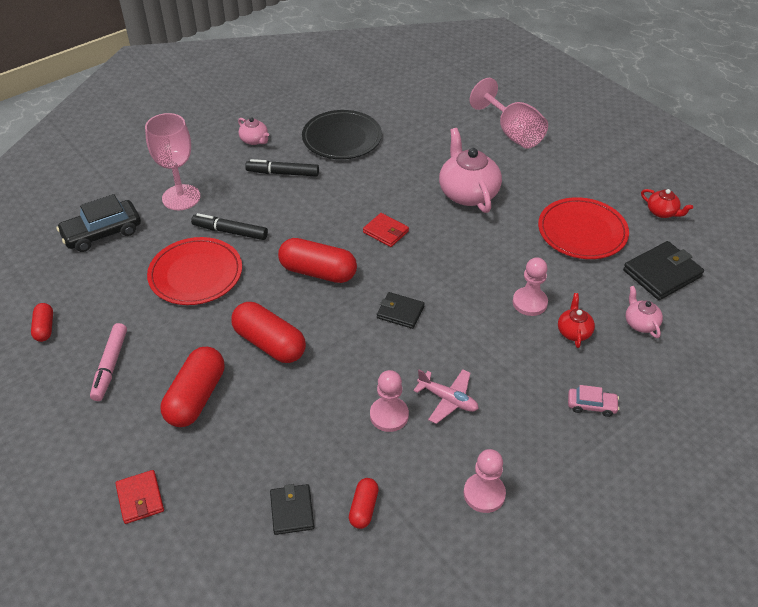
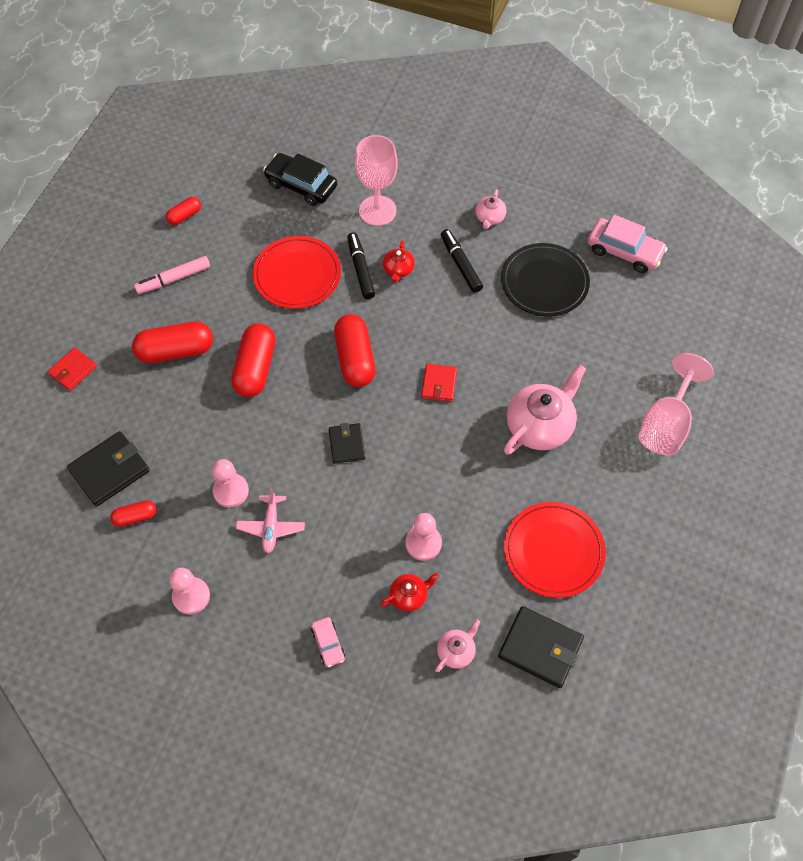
camera: 60 degrees right, 15 degrees up
(292, 511) = (110, 470): black wallet -> black wallet, size x1.61
(351, 90) = (624, 251): none -> pink car
(662, 212) = (638, 617): red teapot -> red teapot (398, 270)

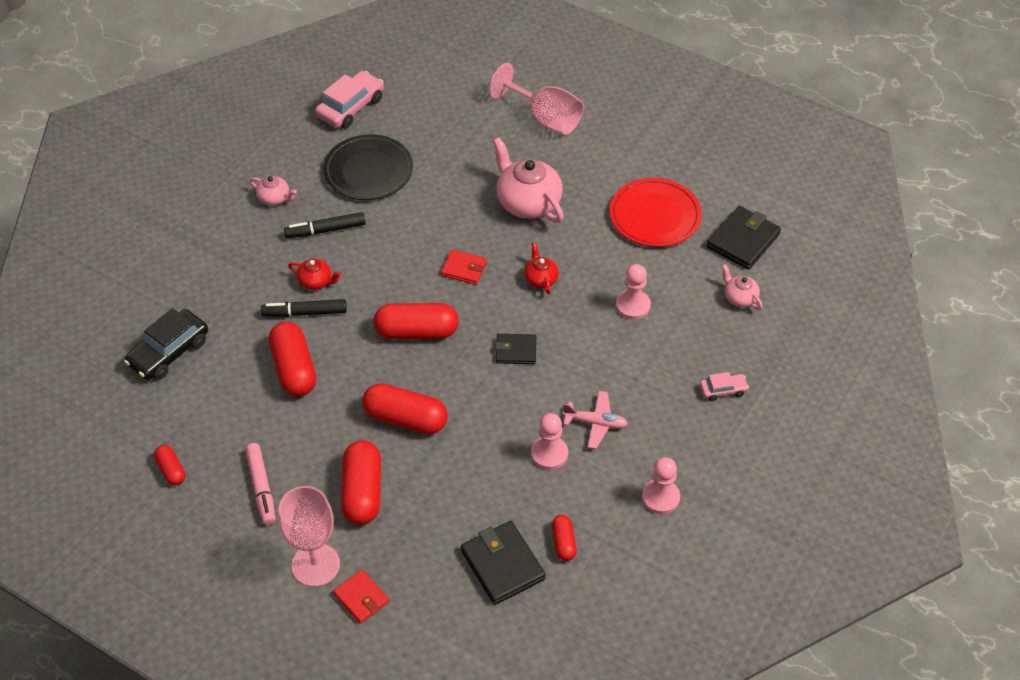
camera: 80 degrees left, 10 degrees down
(297, 275) = (294, 369): red plate -> red capsule
(377, 210) = (231, 288): pink goblet -> pink goblet (315, 565)
(409, 595) = (683, 323): red teapot -> red teapot (541, 279)

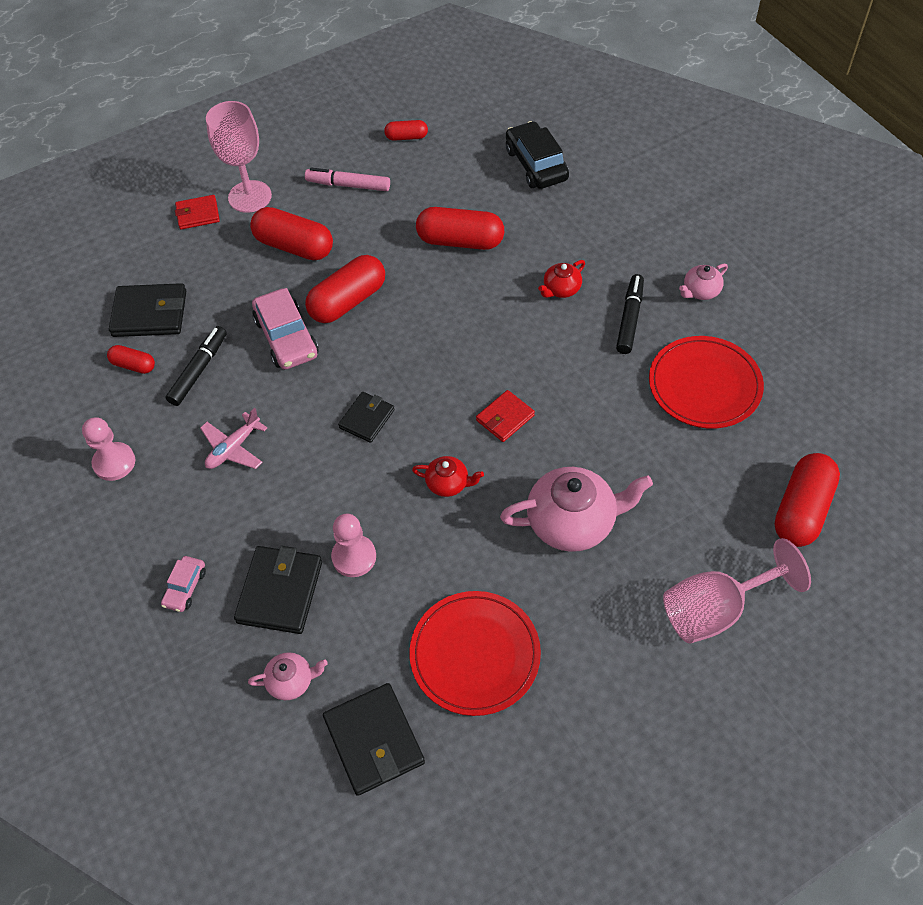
camera: 120 degrees right, 5 degrees up
(304, 313) = (525, 268): black marker -> black marker (199, 370)
(350, 107) = (825, 405): pink car -> pink car (287, 337)
(368, 171) = (704, 385): black plate -> red plate
(416, 332) = (445, 346): red capsule -> red capsule (801, 510)
(549, 454) = (229, 394): pink pawn -> none
(686, 334) = (280, 592): none -> black wallet

